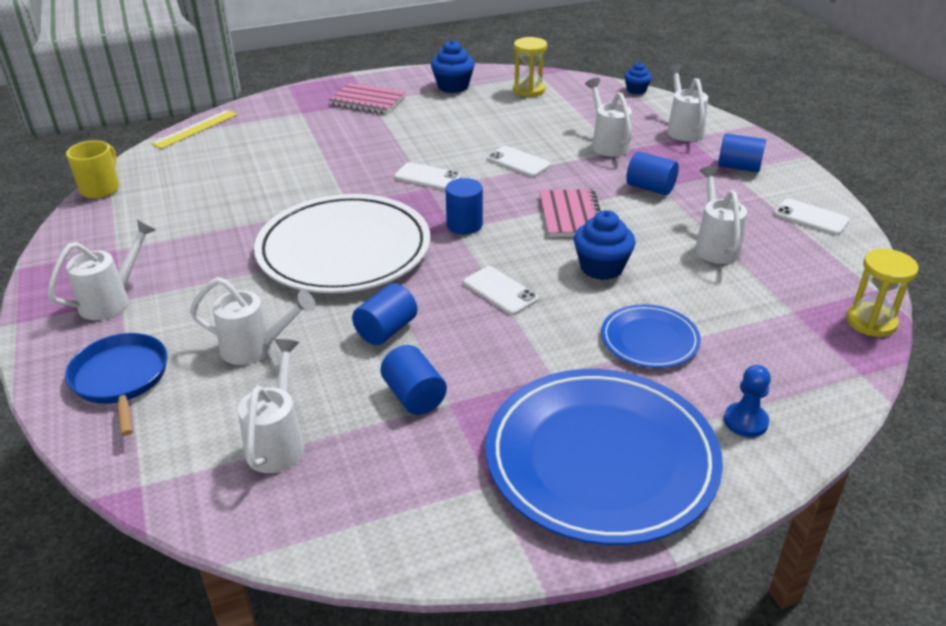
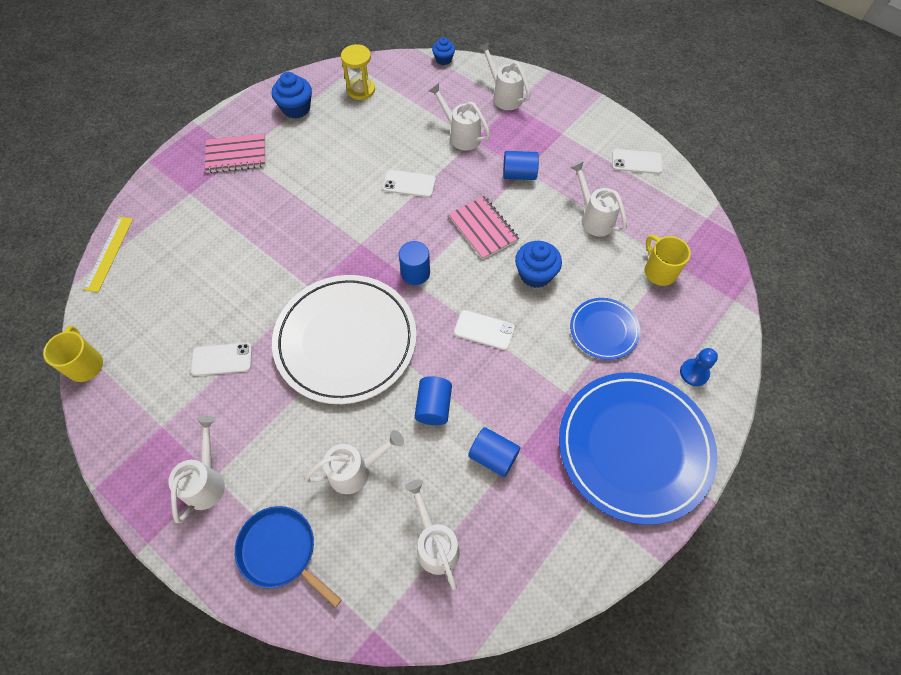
camera: 30 degrees left, 25 degrees up
(427, 177) = (352, 231): white phone -> white phone (222, 359)
(738, 167) = (565, 126): blue cylinder -> none
(768, 314) = (659, 271): none -> yellow mug
(871, 322) = (718, 250): yellow hourglass -> none

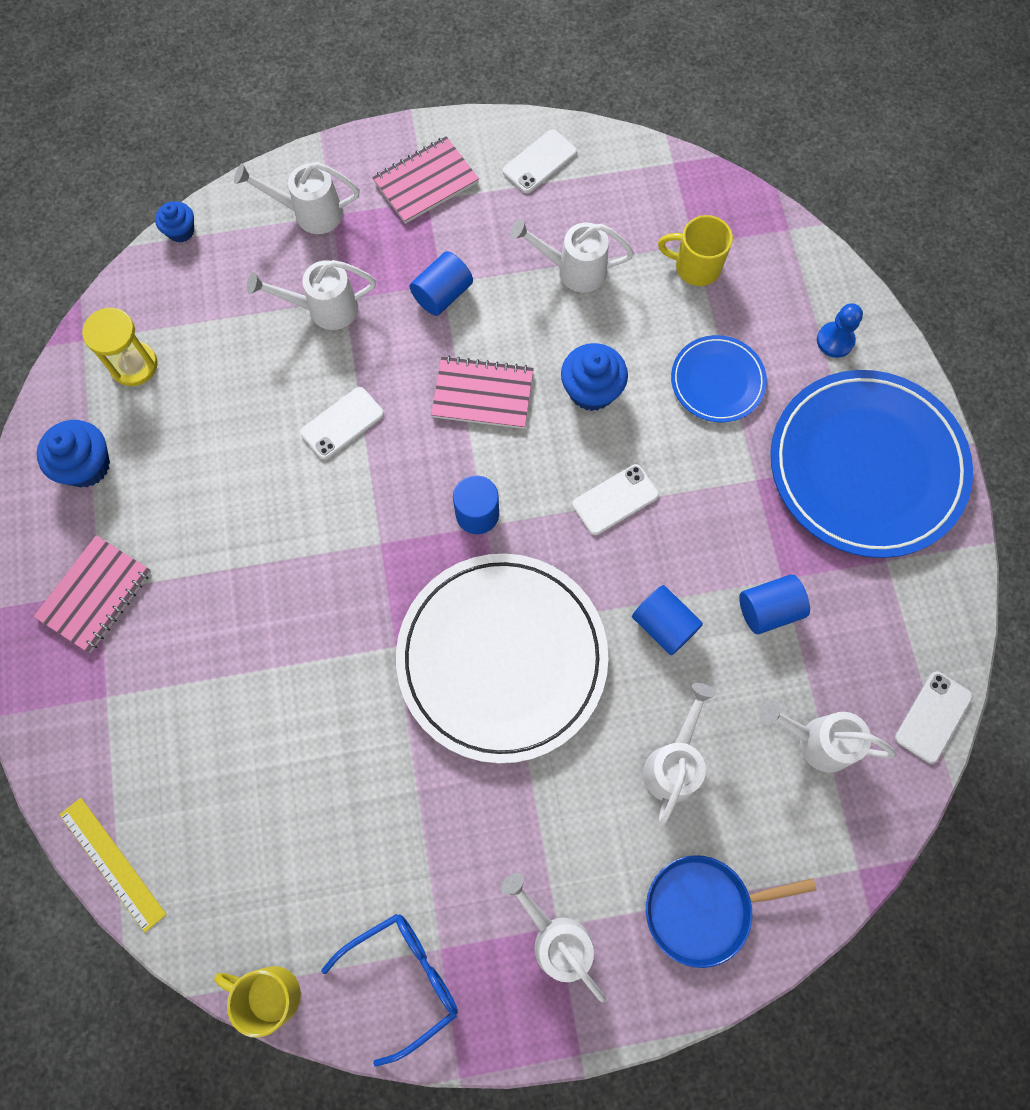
camera: 50 degrees left, 10 degrees up
(133, 420) = (403, 979): none -> blue glasses
(222, 359) = (406, 818): white phone -> white phone (933, 717)
(571, 126) = (426, 182): none -> pink notebook

